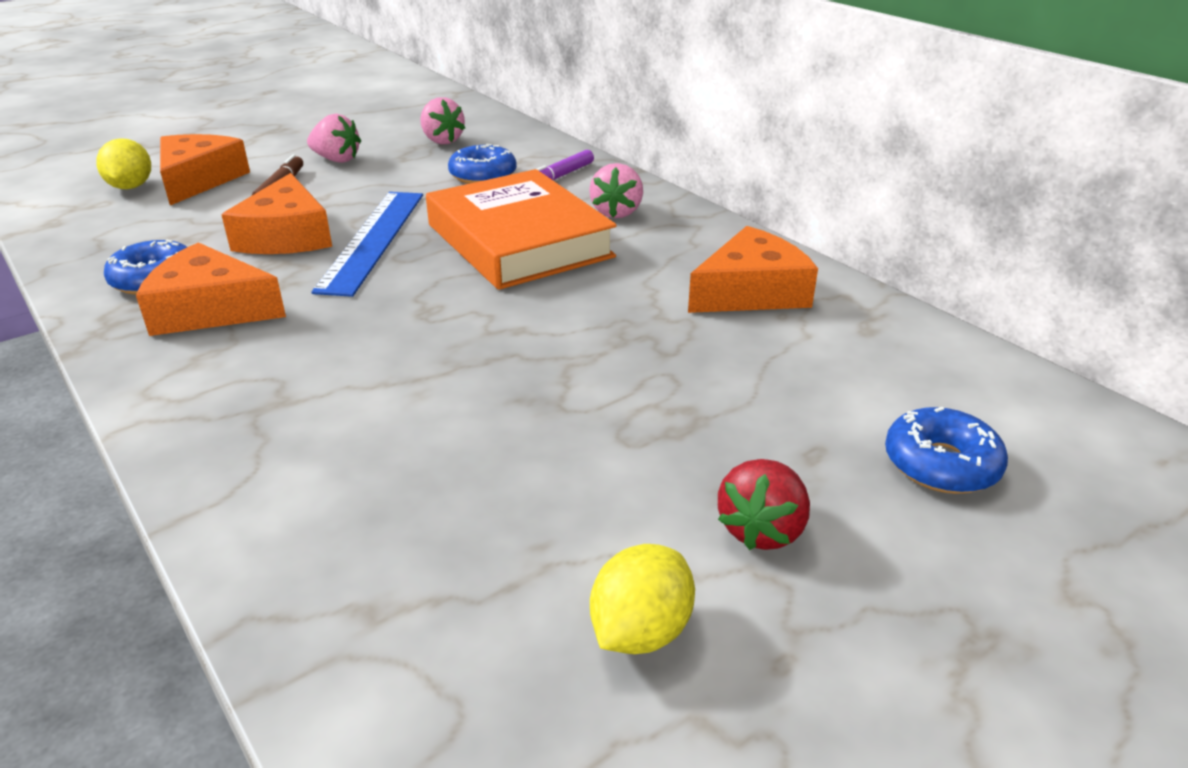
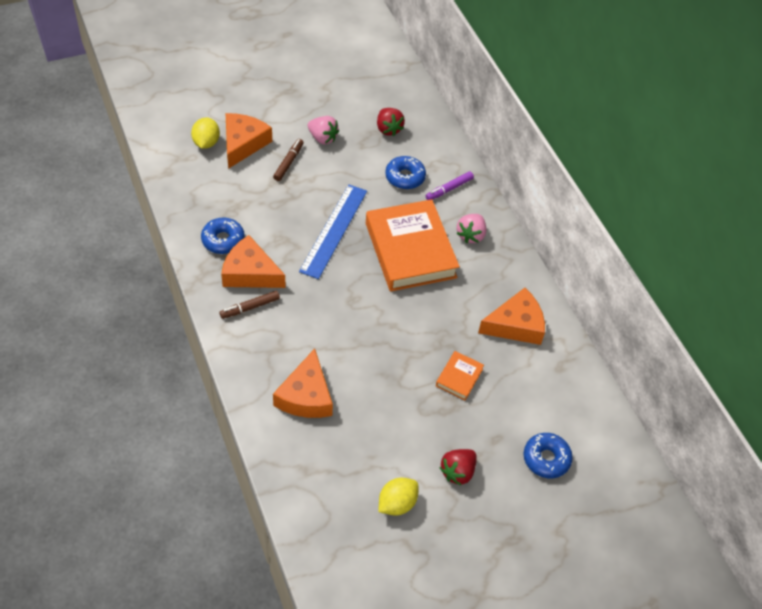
camera: 10 degrees right, 20 degrees up
(210, 354) = (250, 307): none -> brown marker
(286, 236) = (289, 215): orange cheese -> orange cheese (306, 396)
(442, 141) = (388, 129): pink strawberry -> red strawberry
(683, 376) = (459, 377): none -> orange book

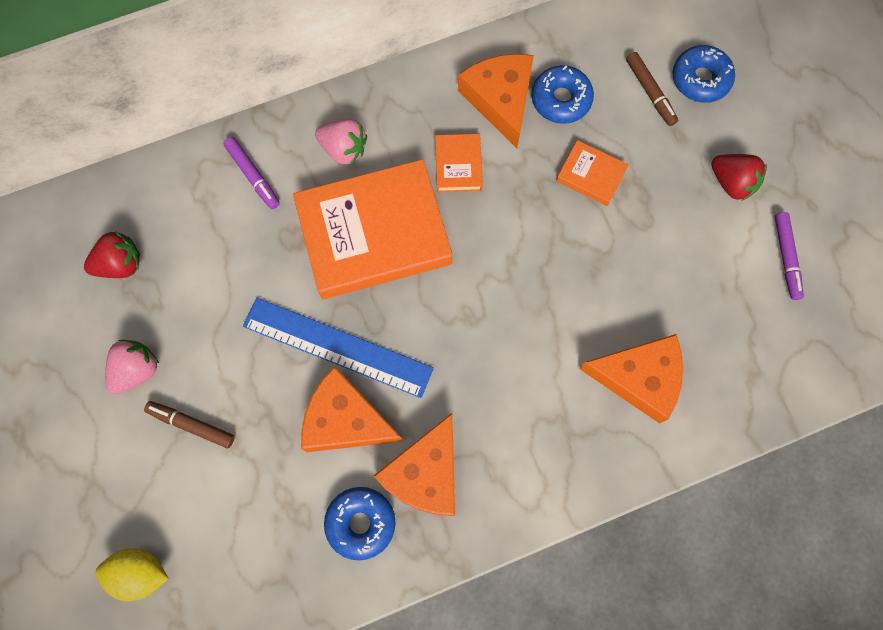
camera: 85 degrees left, 20 degrees up
(243, 144) = (145, 506): orange cheese -> orange cheese (345, 420)
(250, 307) = (492, 468): brown marker -> brown marker (650, 92)
(397, 503) = (786, 257): yellow lemon -> purple marker
(405, 177) = (227, 240): blue donut -> blue donut (561, 99)
(462, 298) = (458, 165): none -> orange book

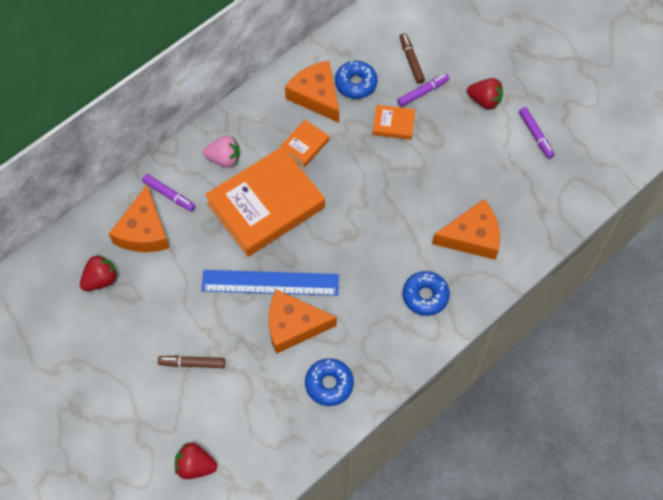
camera: 20 degrees left, 10 degrees down
(137, 370) = (140, 342): pink strawberry -> none
(140, 573) = (195, 466): yellow lemon -> red strawberry
(425, 473) = (359, 340): orange cheese -> orange cheese (143, 231)
(458, 165) = (305, 145): orange book -> orange book turned 60 degrees clockwise
(648, 142) = (422, 92): none -> purple marker
(650, 92) = (411, 61): brown marker -> brown marker turned 150 degrees counterclockwise
(700, 79) = (440, 43): blue donut -> blue donut (425, 296)

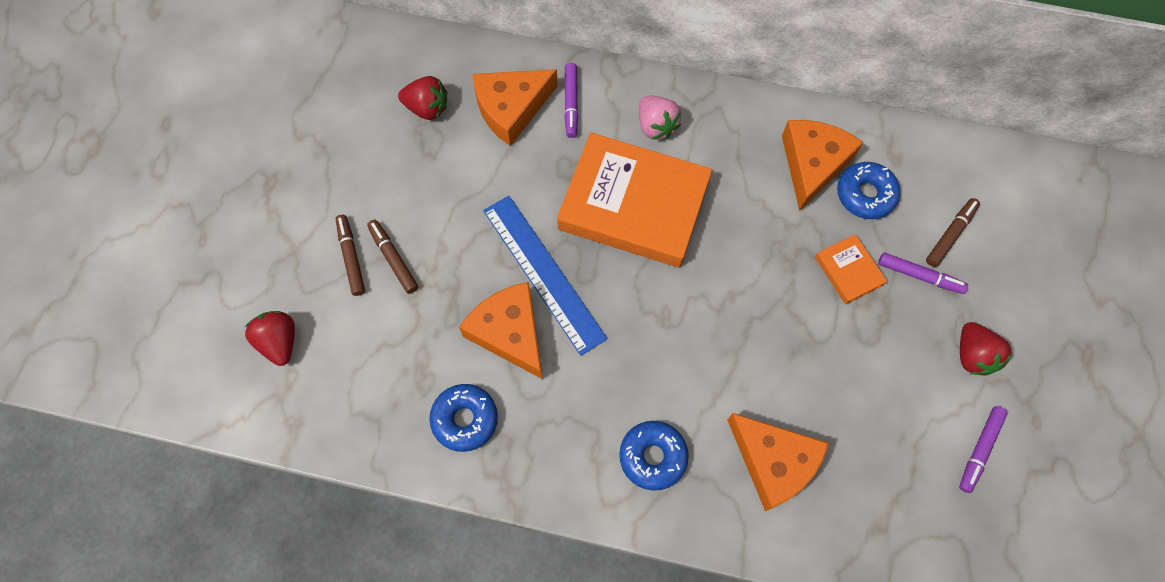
camera: 55 degrees right, 5 degrees up
(171, 388) = (351, 258): none -> brown marker
(305, 145) = (740, 194): orange book -> none

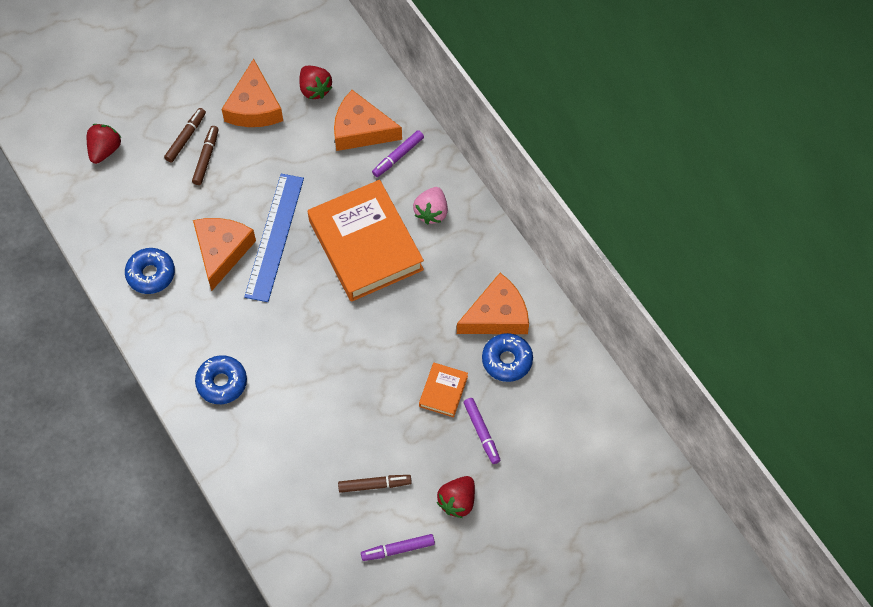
camera: 45 degrees right, 5 degrees down
(773, 462) = (280, 446): orange cheese -> orange cheese (254, 107)
(950, 235) = (529, 428): brown marker -> brown marker (374, 485)

